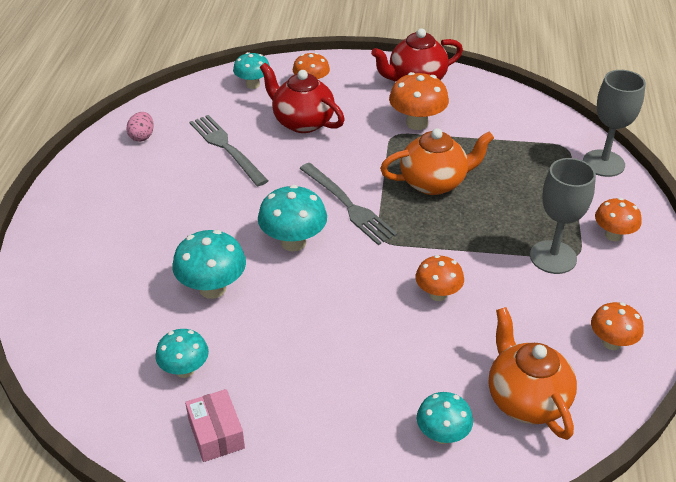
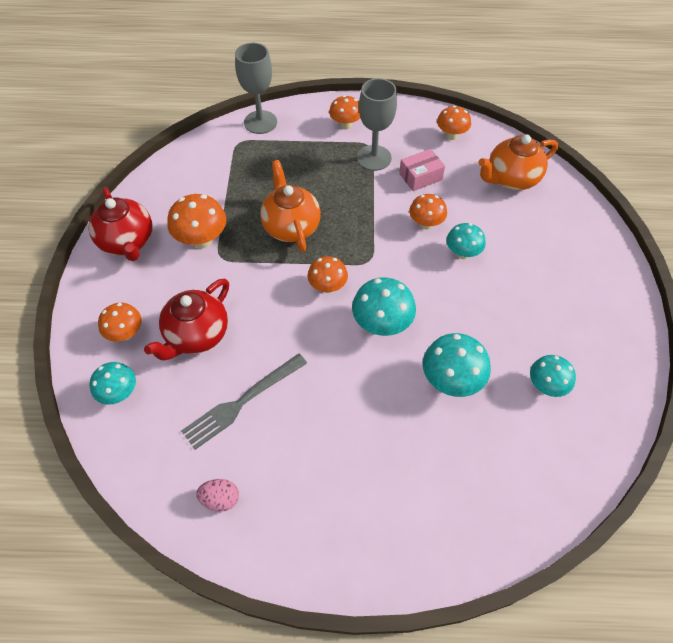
camera: 95 degrees left, 15 degrees up
(216, 433) = (598, 353): pink box -> pink box (420, 176)
(348, 206) = (327, 287): grey fork -> orange mushroom
(442, 435) = (553, 221): turquoise mushroom -> turquoise mushroom (462, 253)

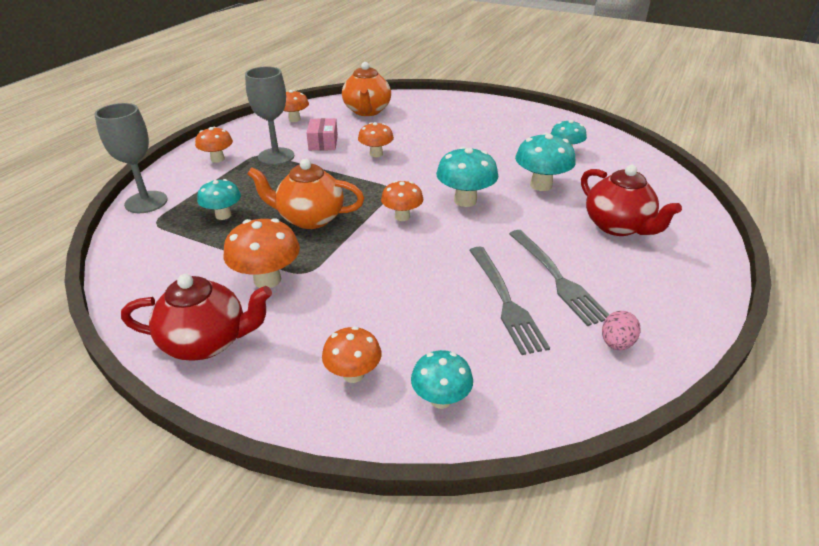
camera: 65 degrees left, 20 degrees down
(196, 335) = (399, 314): red teapot -> red teapot (618, 226)
(291, 434) = (557, 278): none -> grey fork
(462, 253) = (421, 148): turquoise mushroom -> turquoise mushroom (223, 215)

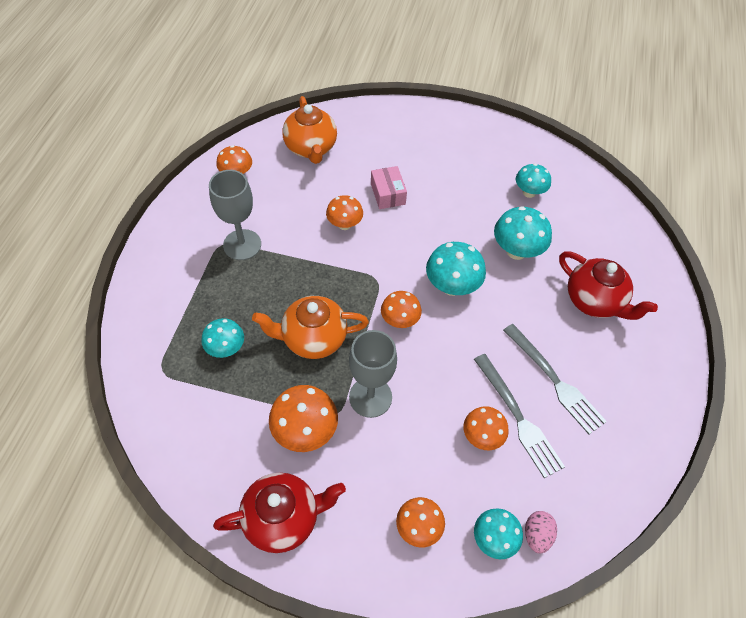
camera: 15 degrees left, 20 degrees up
(146, 202) = (137, 342): grey goblet -> grey goblet (370, 397)
(217, 159) = (181, 259): orange mushroom -> orange mushroom (482, 436)
(323, 143) = (283, 213): pink box -> pink box (387, 194)
(616, 343) = (614, 450): pink egg -> pink egg (536, 535)

